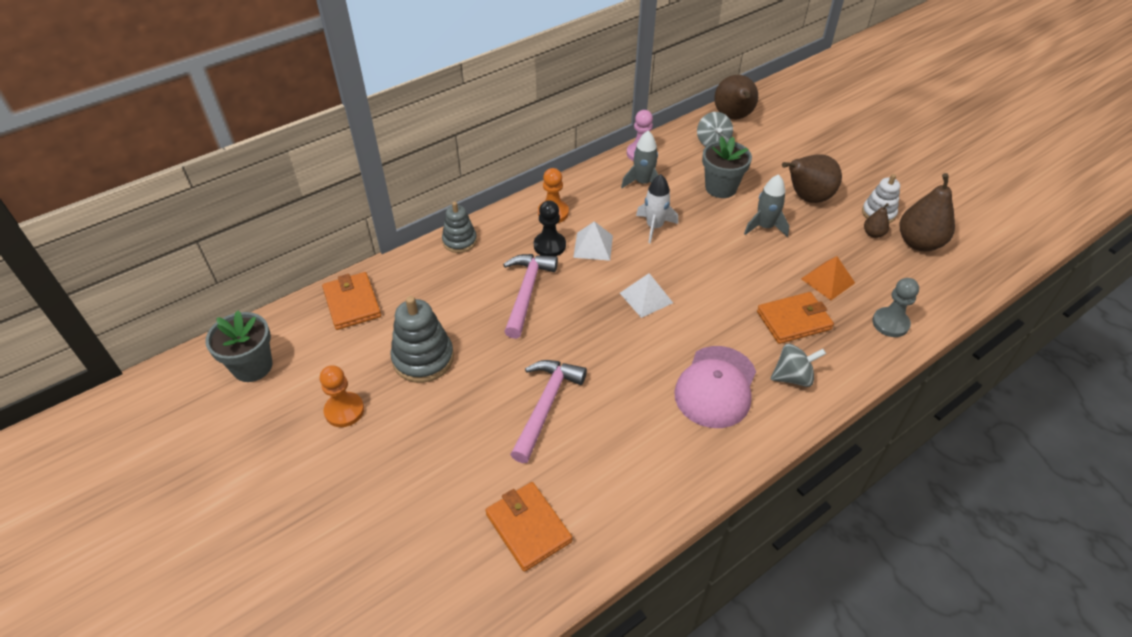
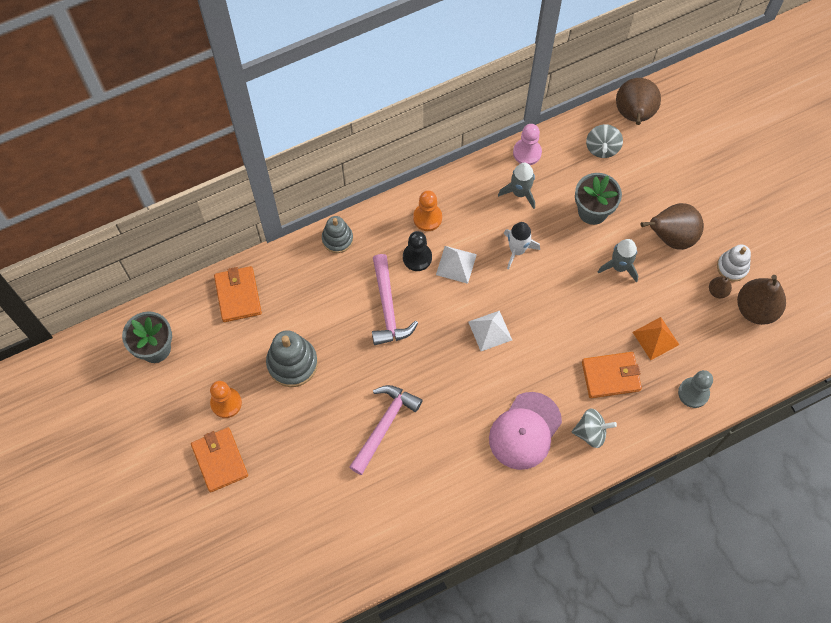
camera: 10 degrees right, 20 degrees up
(526, 292) = (388, 308): pink hammer -> pink hammer turned 150 degrees clockwise
(528, 528) = (353, 527): orange wallet -> orange wallet (220, 460)

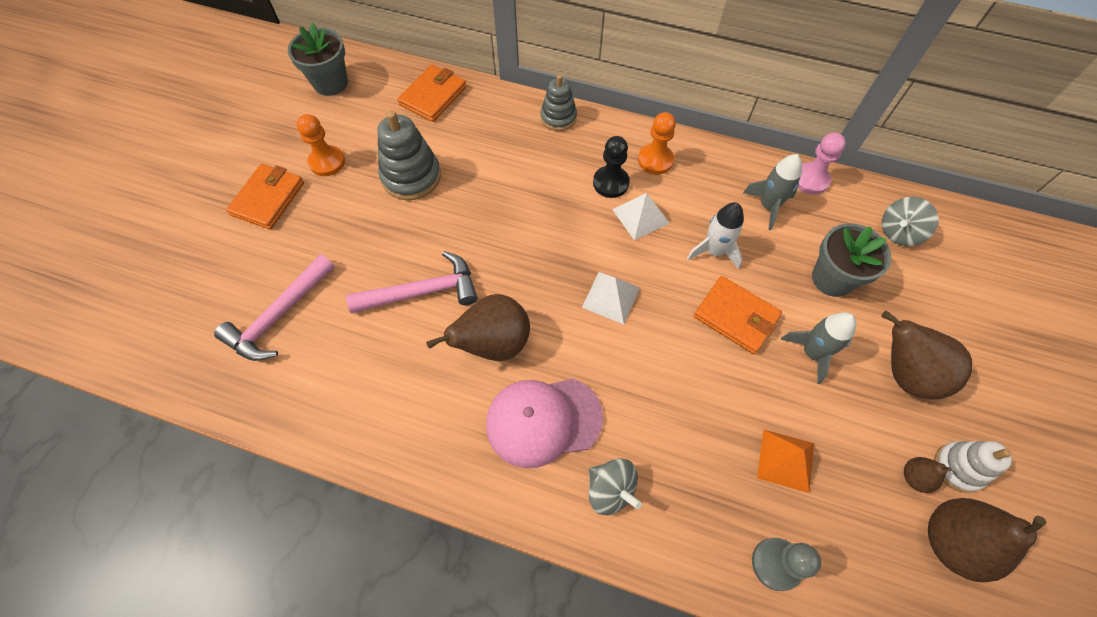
camera: 45 degrees right, 5 degrees down
(388, 308) = (539, 201): pink hammer -> pink hammer (279, 316)
(610, 376) = (693, 452): orange wallet -> orange wallet (736, 316)
(634, 115) = (965, 229): brown pear -> brown pear (493, 344)

